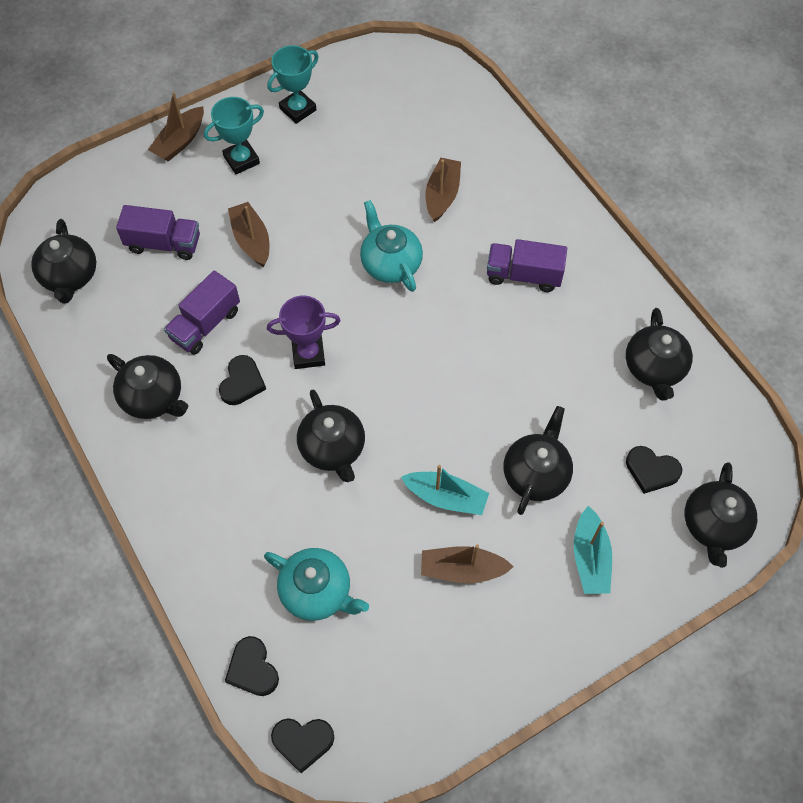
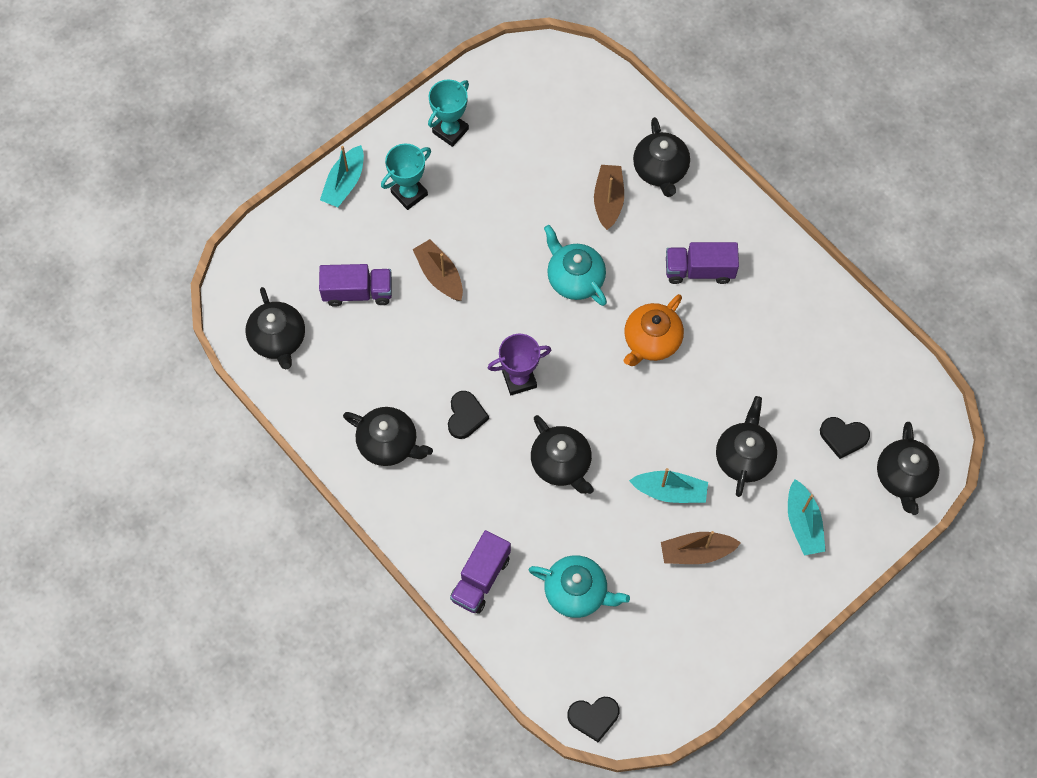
camera: 10 degrees left, 5 degrees up
(180, 141) = (344, 183): brown boat -> turquoise boat
(205, 324) = (418, 366): purple truck -> purple truck (480, 578)
(252, 669) = (537, 666): black heart -> none
(458, 337) = (651, 341): none -> orange teapot
(654, 368) = (831, 342): black teapot -> black teapot (660, 170)

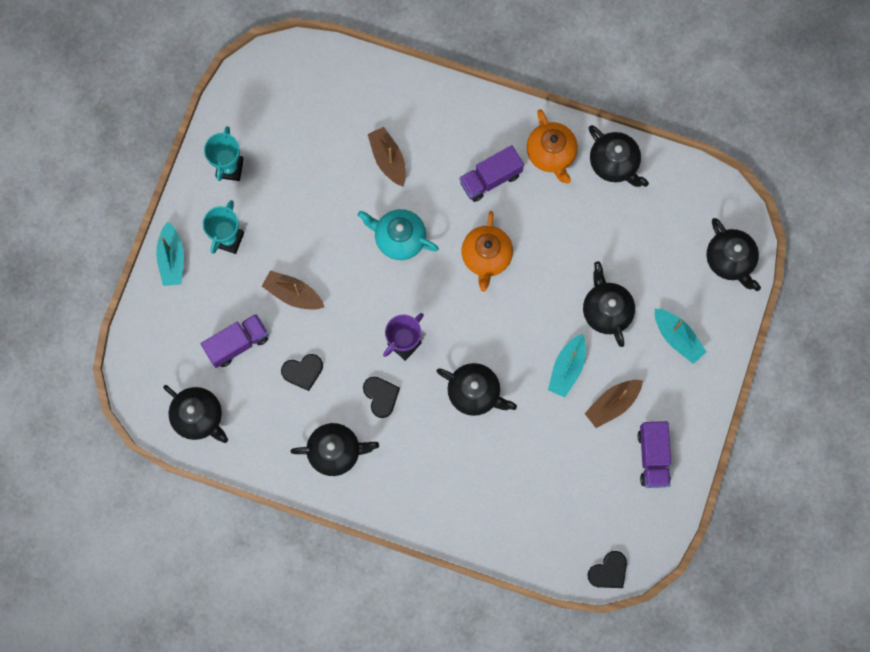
camera: 30 degrees left, 10 degrees up
(480, 578) = (466, 515): purple truck -> purple truck (652, 457)
(577, 592) = (543, 485): turquoise teapot -> none
(660, 170) = (414, 111): black teapot -> black teapot (614, 163)
(670, 491) = (567, 368): turquoise boat -> turquoise boat turned 135 degrees clockwise
(775, 278) = (551, 154): none -> orange teapot
(843, 437) = (670, 253): black heart -> black heart (303, 371)

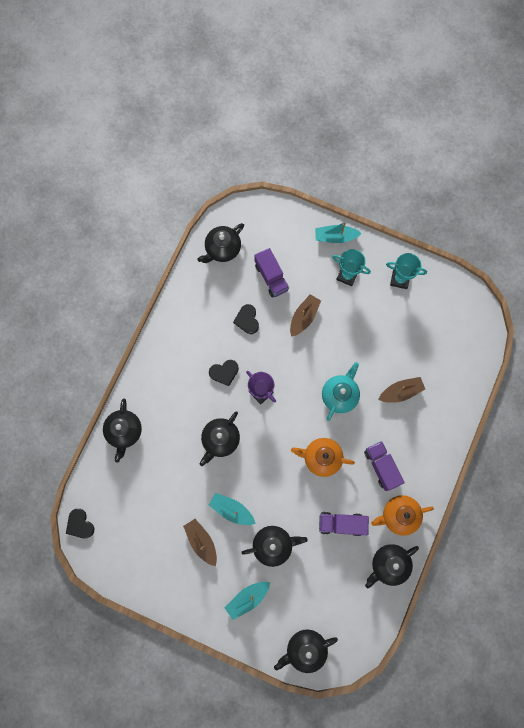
camera: 95 degrees right, 0 degrees up
(335, 451) = (188, 338): black teapot -> black teapot (124, 431)
(652, 457) = (159, 567): purple truck -> purple truck (341, 523)

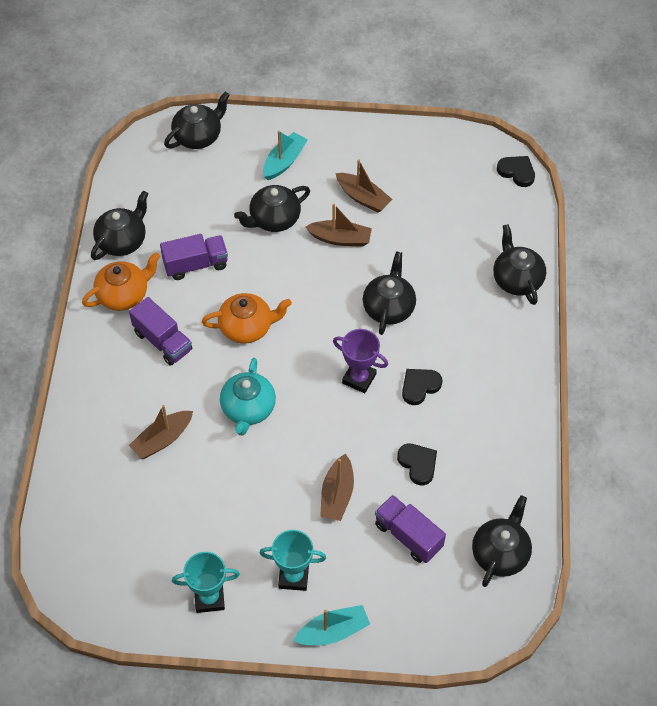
camera: 160 degrees right, 20 degrees down
(232, 510) = (340, 239): turquoise boat -> brown boat

